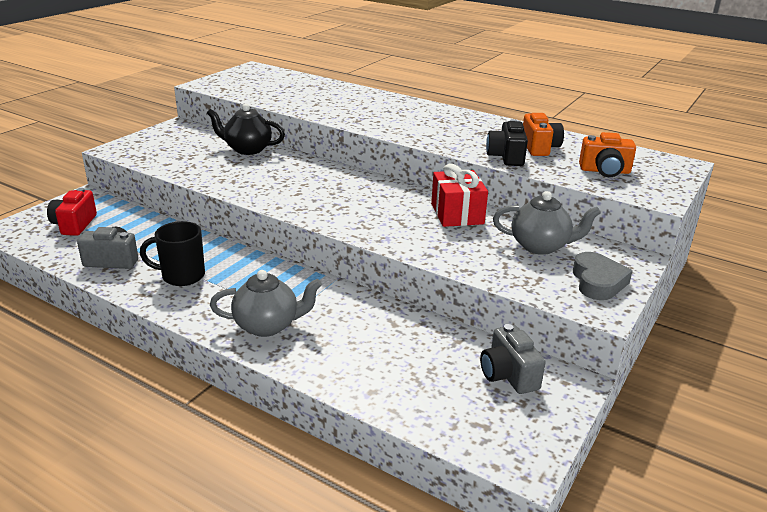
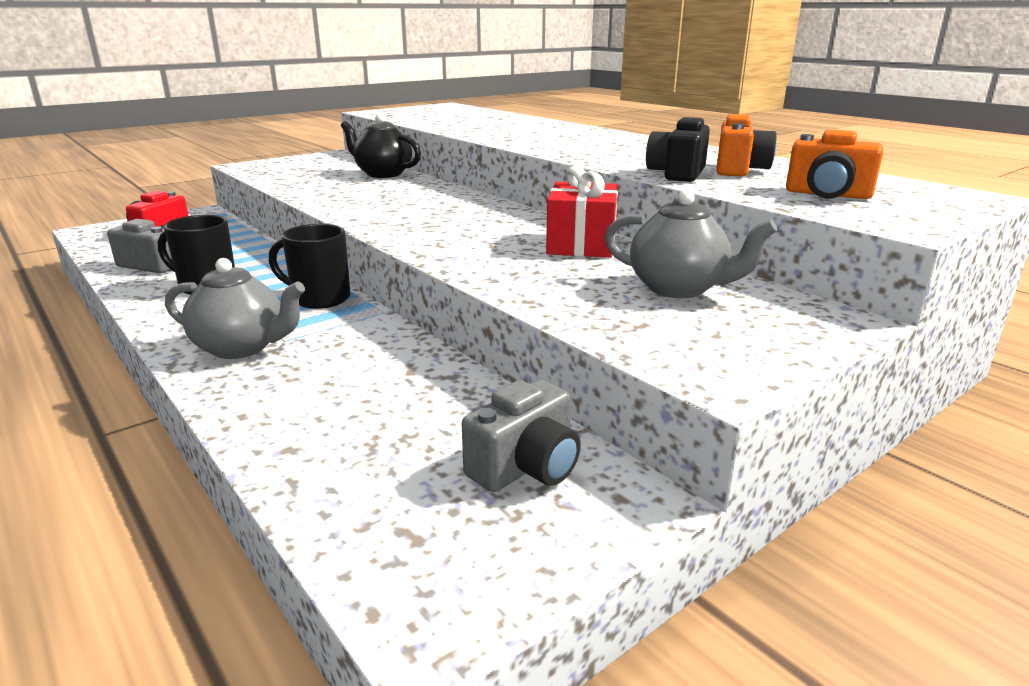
camera: 20 degrees right, 5 degrees down
(279, 274) = (319, 298): none -> black mug
(508, 375) = (526, 467): grey camera -> grey camera turned 135 degrees counterclockwise
(598, 282) = (744, 341): grey heart -> none

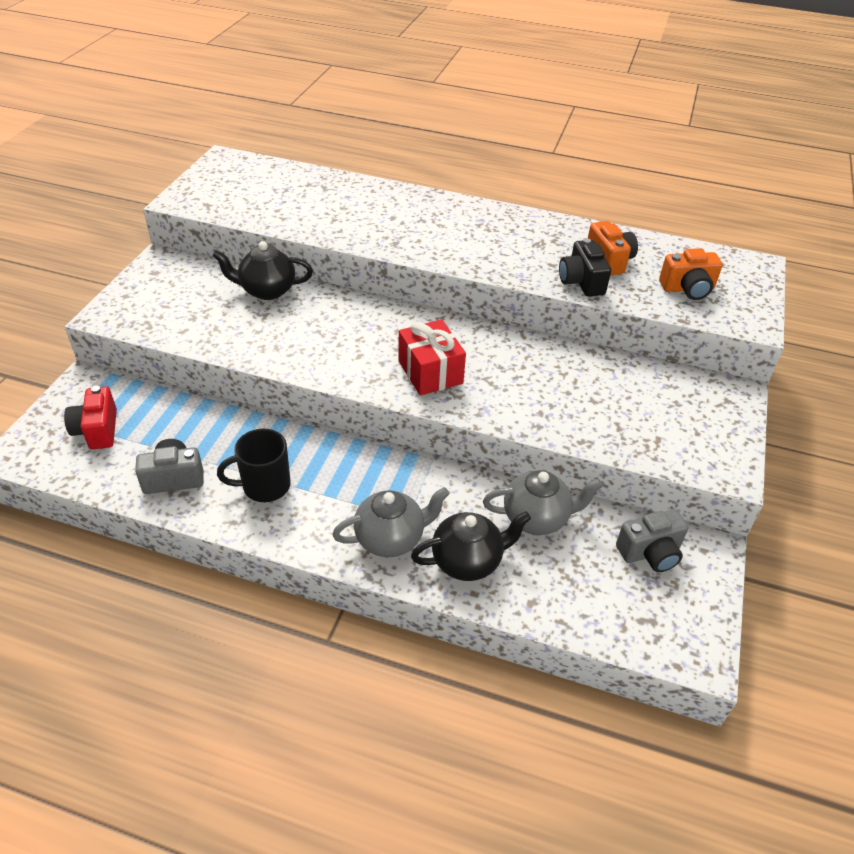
camera: 35 degrees left, 20 degrees up
(283, 389) = (468, 561): none -> black teapot
(319, 298) = (370, 463): black mug -> none
(526, 467) = (650, 552): grey camera -> grey camera turned 60 degrees clockwise
(581, 244) = (542, 358): red gift -> red gift (430, 372)
(679, 288) = (642, 392): grey teapot -> grey teapot (536, 518)

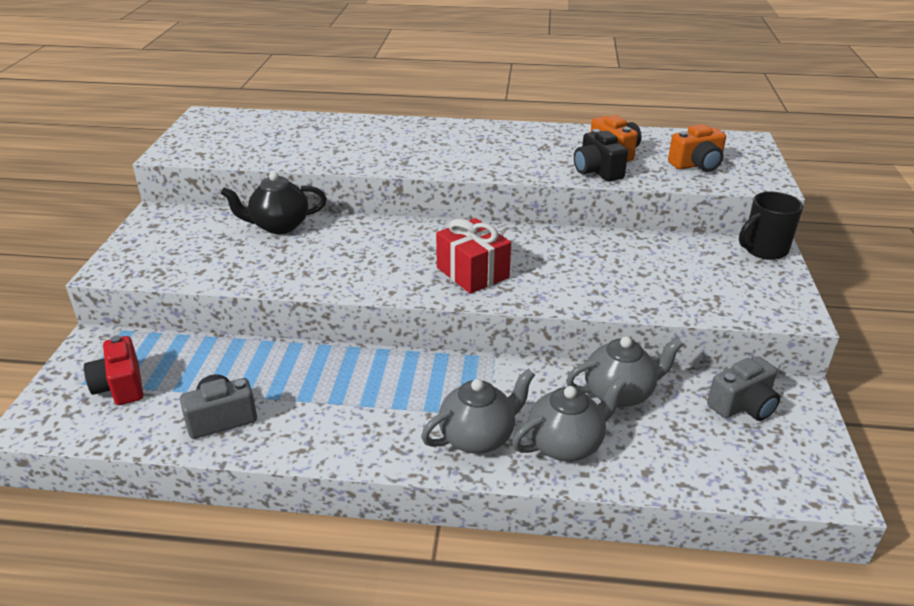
camera: 10 degrees left, 10 degrees down
(264, 486) = (325, 410): black mug -> black mug (763, 250)
(468, 561) = (566, 444): black teapot -> grey teapot

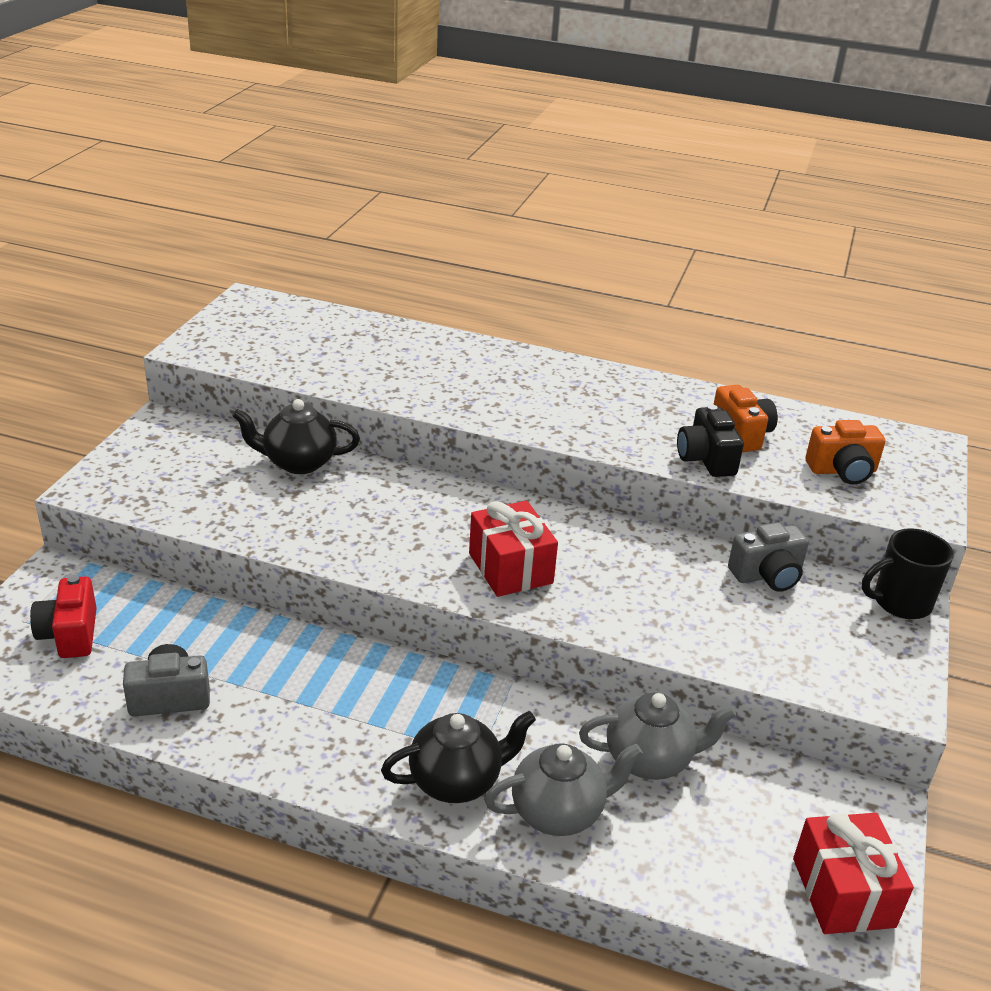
camera: 10 degrees right, 0 degrees up
(478, 437) = (456, 781): grey teapot -> black teapot
(742, 406) = (800, 807): grey camera -> grey camera (767, 575)
(799, 459) = (843, 892): none -> red gift

